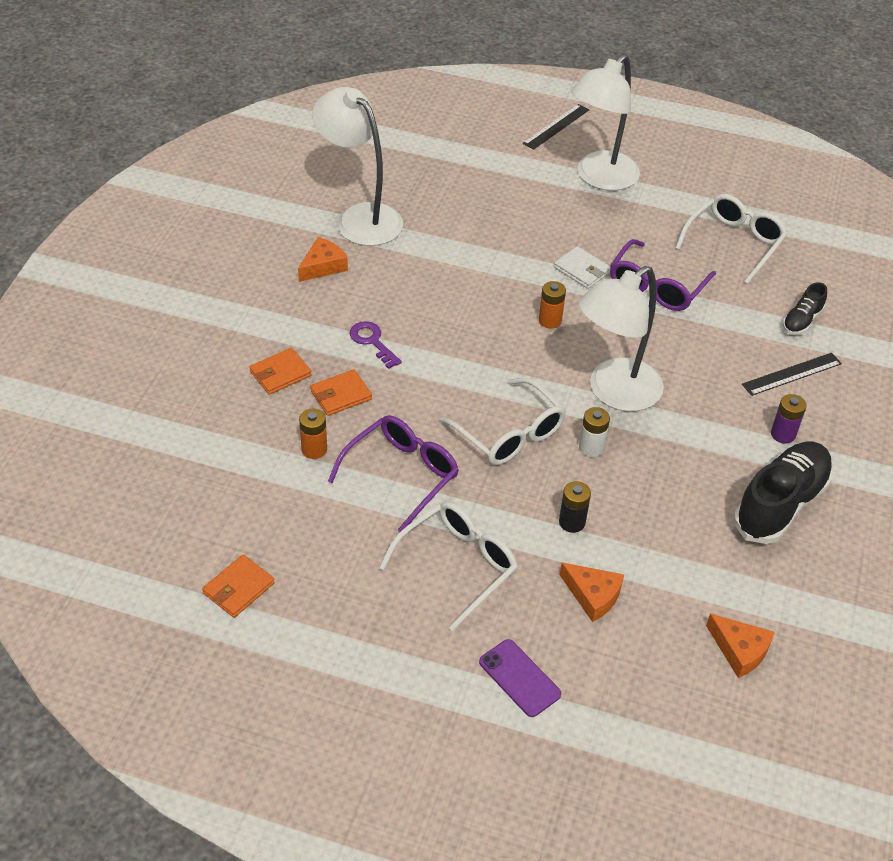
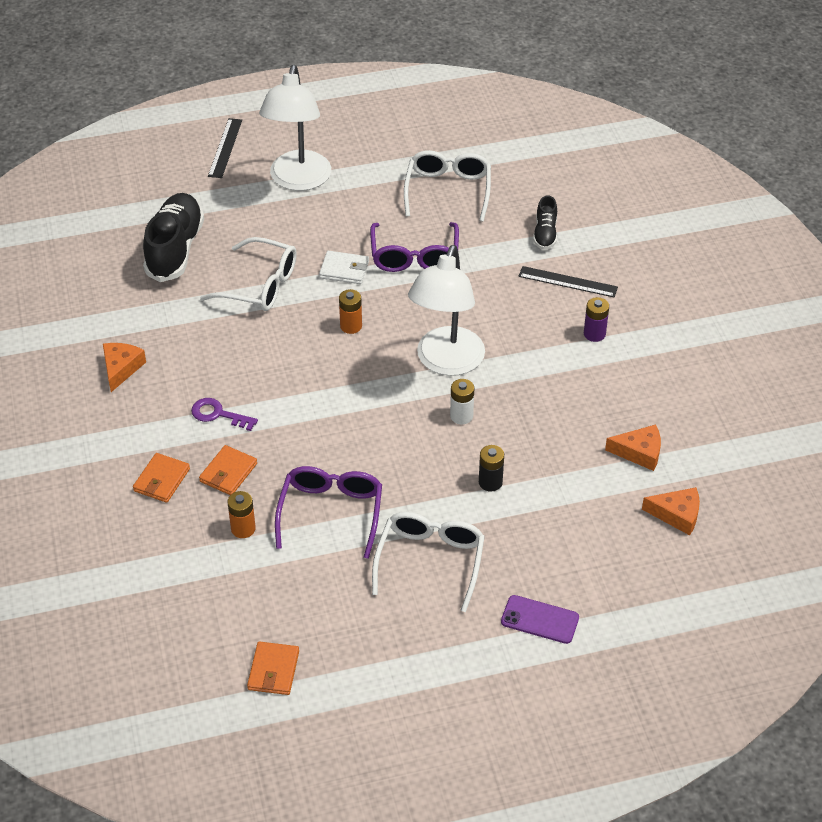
camera: 30 degrees left, 0 degrees up
(360, 217) = (118, 309): white lamp -> none
(510, 434) = (391, 436): white glasses -> white glasses (260, 285)
(593, 595) = (547, 530): orange cheese -> orange cheese (639, 452)
(780, 504) = (629, 390): black shoe -> black shoe (175, 249)
(792, 374) = (568, 282): black ruler -> black ruler turned 75 degrees clockwise

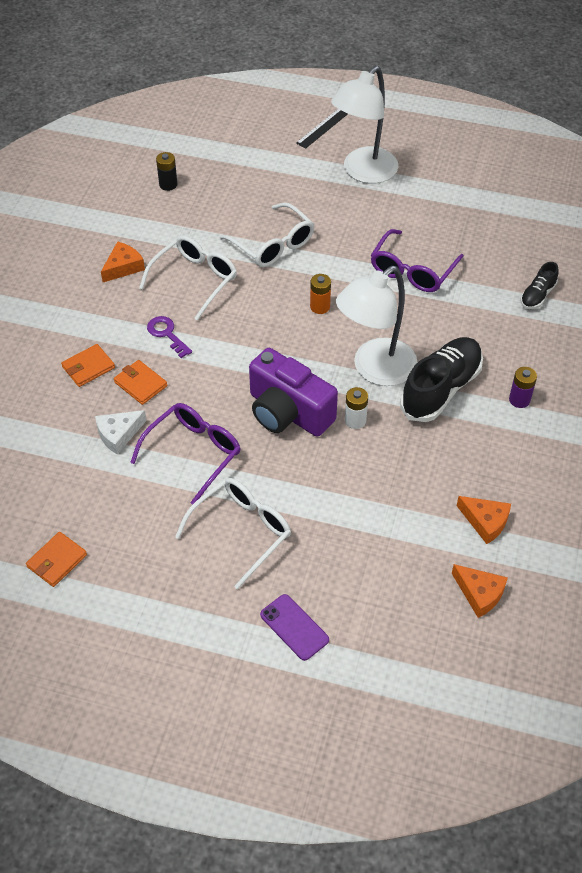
camera: 30 degrees right, 5 degrees up
(175, 249) = (230, 190): black shoe -> black shoe (441, 389)
(228, 472) = (140, 384): orange wallet -> orange wallet turned 75 degrees clockwise
(243, 529) = (118, 434): orange battery -> white cheese
(344, 270) = (347, 259): white wallet -> none
(393, 436) = (288, 412): none -> purple camera
(448, 190) = (480, 226): white glasses -> white glasses (195, 280)
(490, 482) = (338, 488): black battery -> black battery (168, 184)
(568, 282) = (528, 345): black ruler -> none

